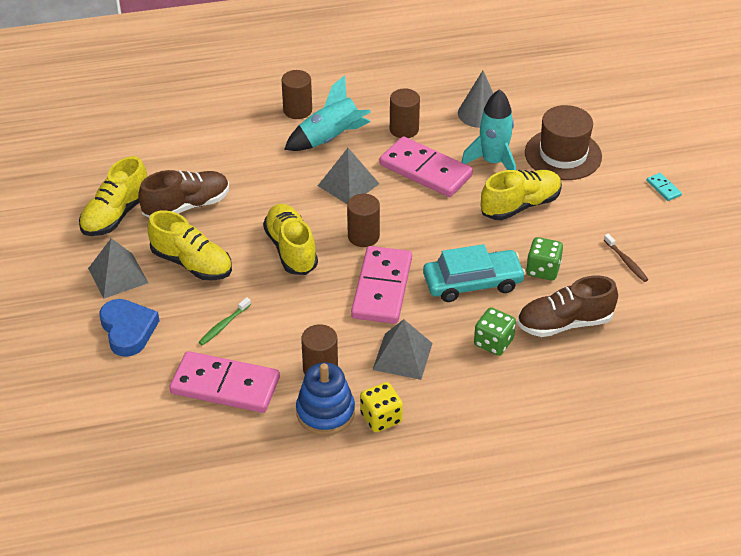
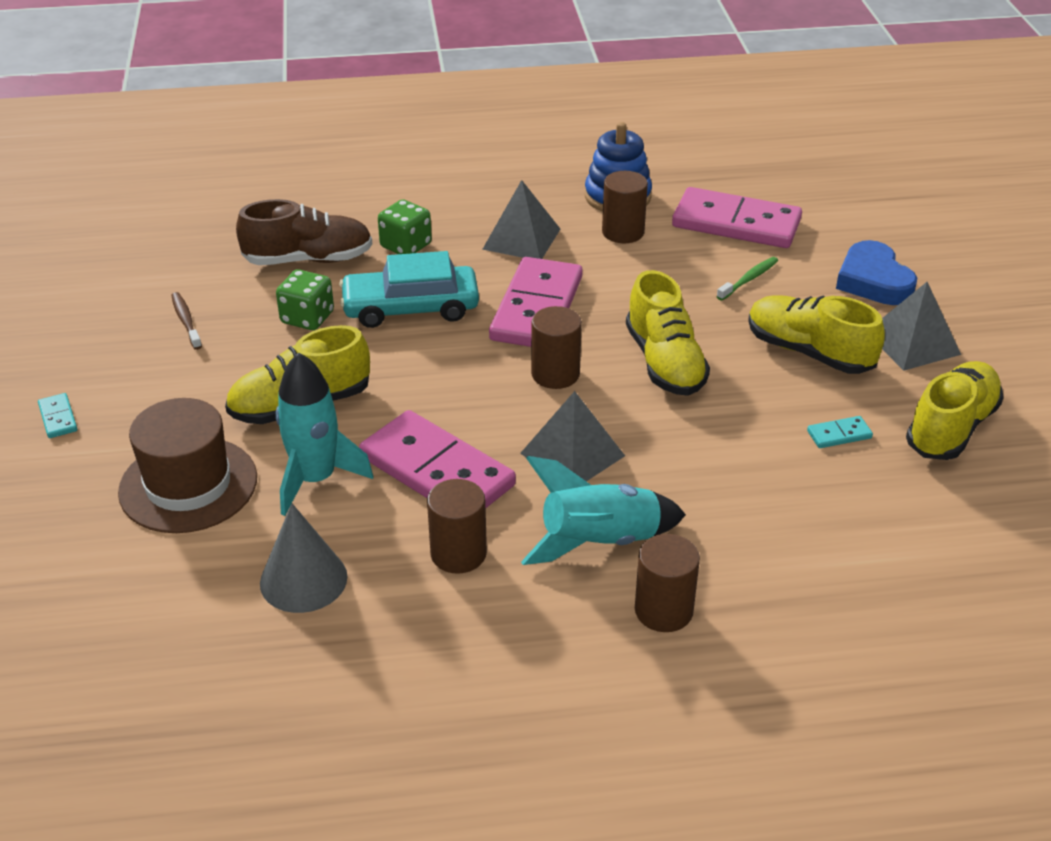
camera: 175 degrees left, 5 degrees down
(186, 206) = (839, 434): brown shoe -> turquoise domino
(381, 418) = (555, 189): yellow dice -> none

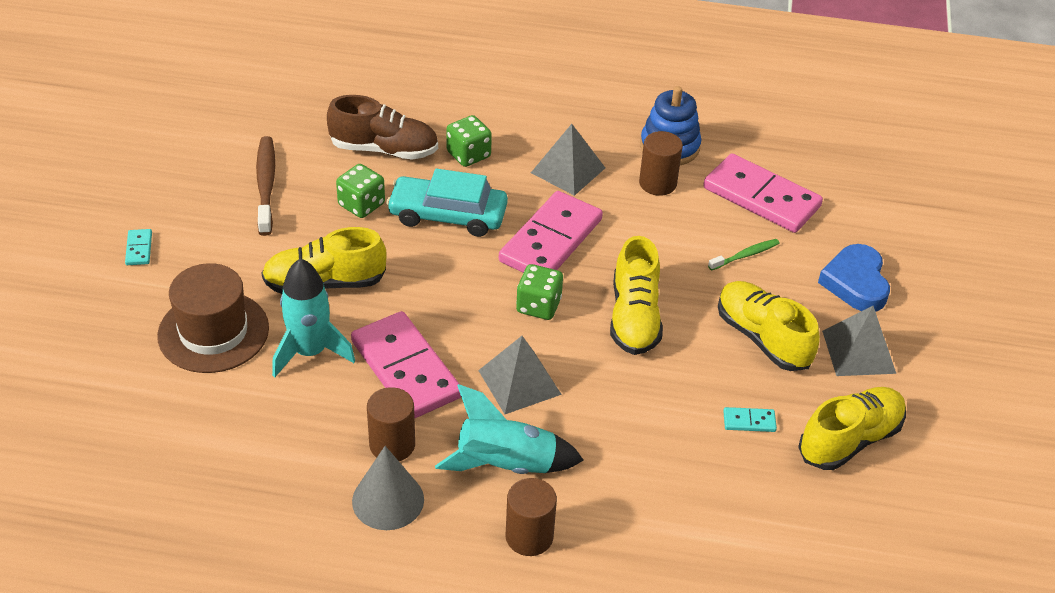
camera: 15 degrees right, 5 degrees up
(186, 321) = (266, 185): brown toothbrush -> brown toothbrush, size x1.76
(303, 579) = (267, 435): grey cone -> grey cone (388, 500)
(555, 374) = (538, 306): brown cylinder -> green dice

